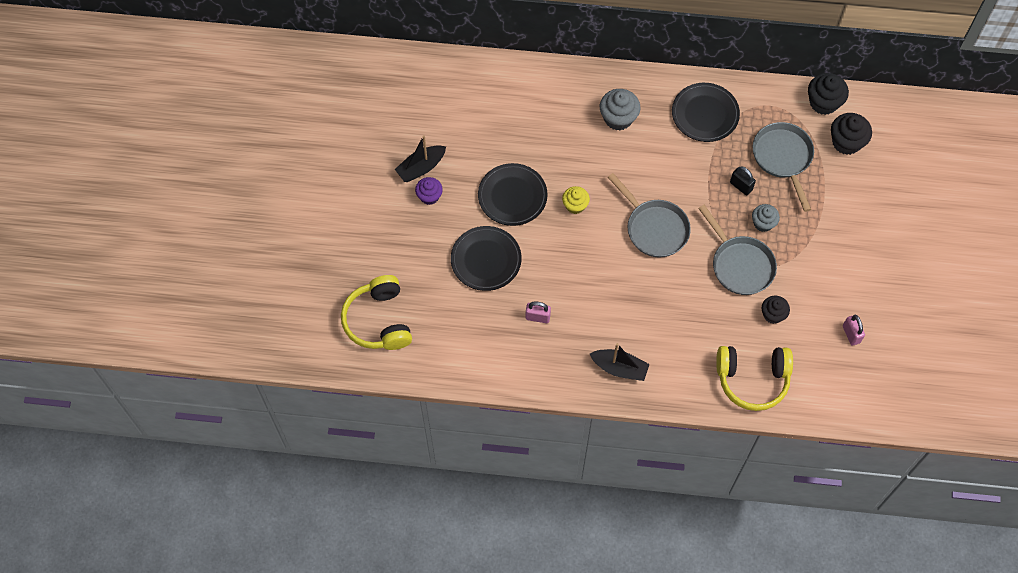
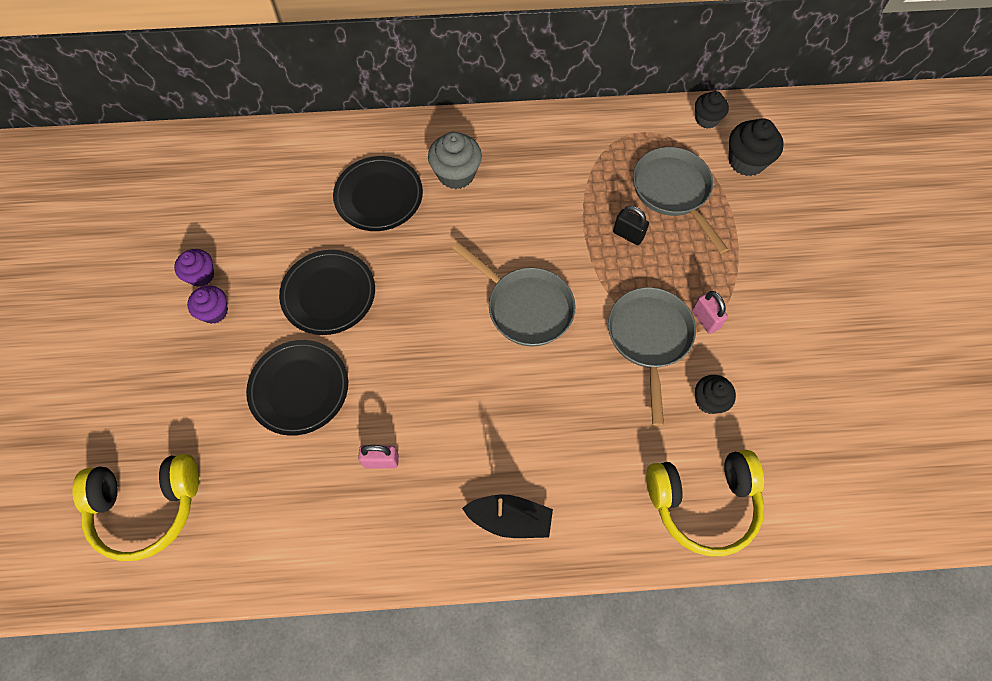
camera: 10 degrees left, 0 degrees up
(379, 320) = (147, 506): yellow headphones -> yellow headphones turned 75 degrees counterclockwise
(421, 168) = (201, 275): black boat -> purple cupcake
(575, 205) = (415, 293): yellow cupcake -> none
(705, 114) = (564, 154): black plate -> black plate (379, 196)
(740, 265) = (649, 338): grey pan -> grey pan turned 135 degrees counterclockwise
(763, 223) = (667, 278): grey cupcake -> none
(823, 102) = (706, 119): black cupcake -> black cupcake, size x0.66
(851, 334) = (821, 411): pink padlock -> pink padlock (705, 319)

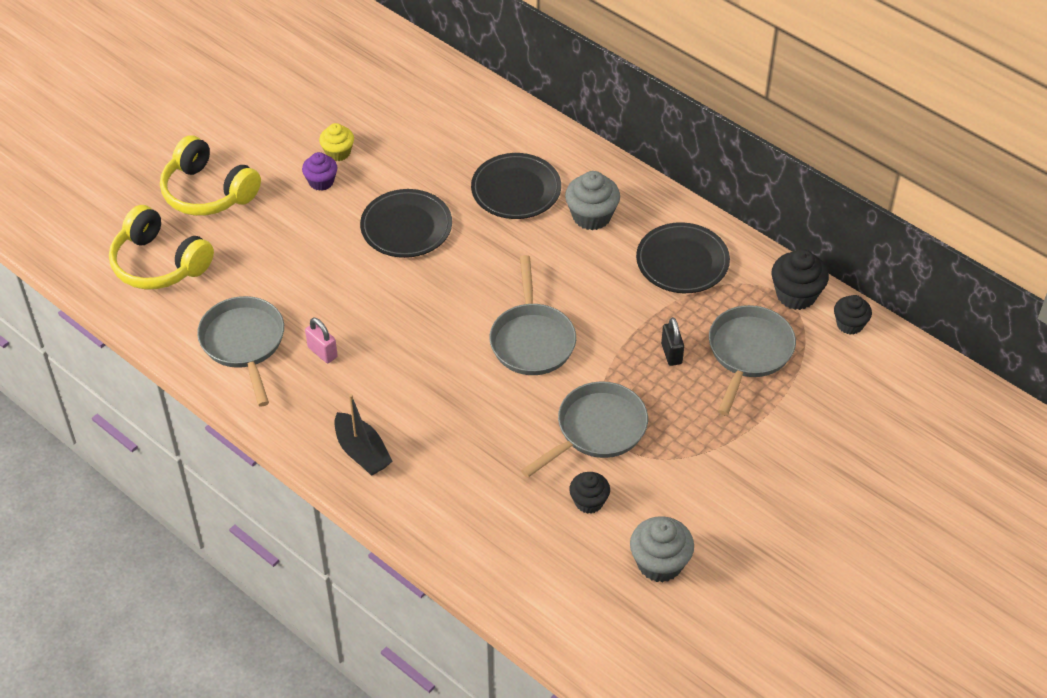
camera: 45 degrees right, 15 degrees down
(201, 275) = (338, 152): purple cupcake -> yellow cupcake
(299, 389) = (321, 269): black plate -> black plate (682, 262)
(306, 513) = (244, 343): none -> grey pan
(702, 502) = (502, 553): yellow headphones -> yellow headphones (208, 192)
(705, 319) = (656, 452): pink padlock -> none
(746, 161) = (842, 378): black cupcake -> black cupcake (796, 295)
(805, 404) = (659, 563): none -> grey cupcake

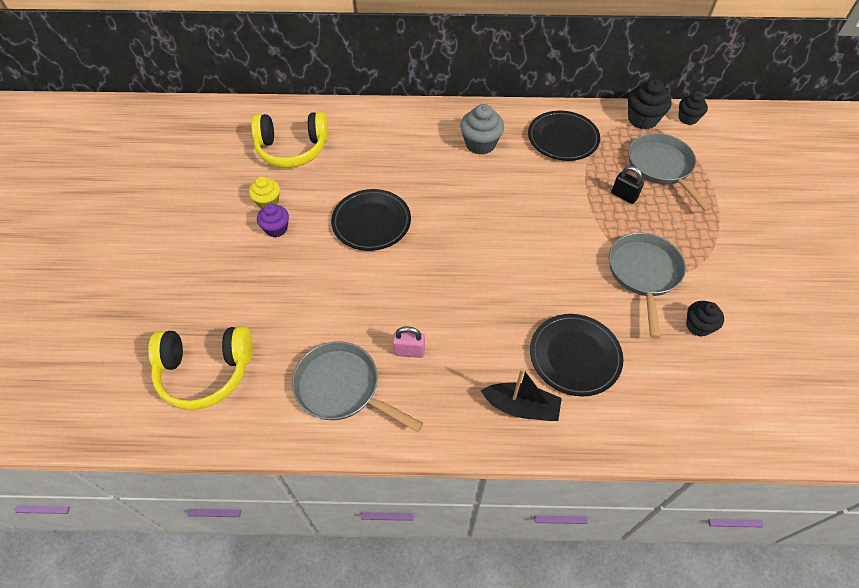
camera: 40 degrees left, 5 degrees up
(208, 192) = (193, 289): yellow headphones -> yellow headphones (292, 149)
(516, 190) = (416, 156): black plate -> black plate (574, 356)
(532, 340) = (536, 243): grey pan -> none
(659, 563) = (785, 335): grey cupcake -> none

